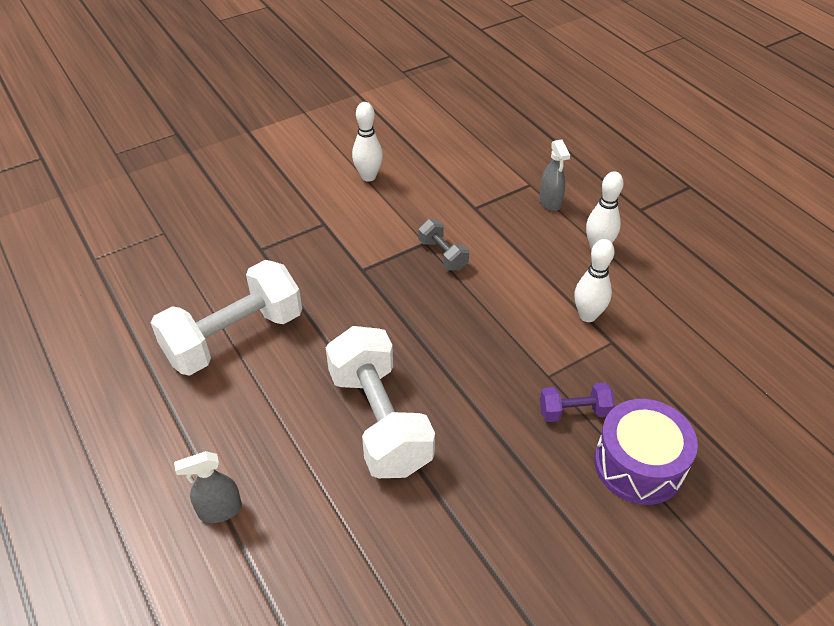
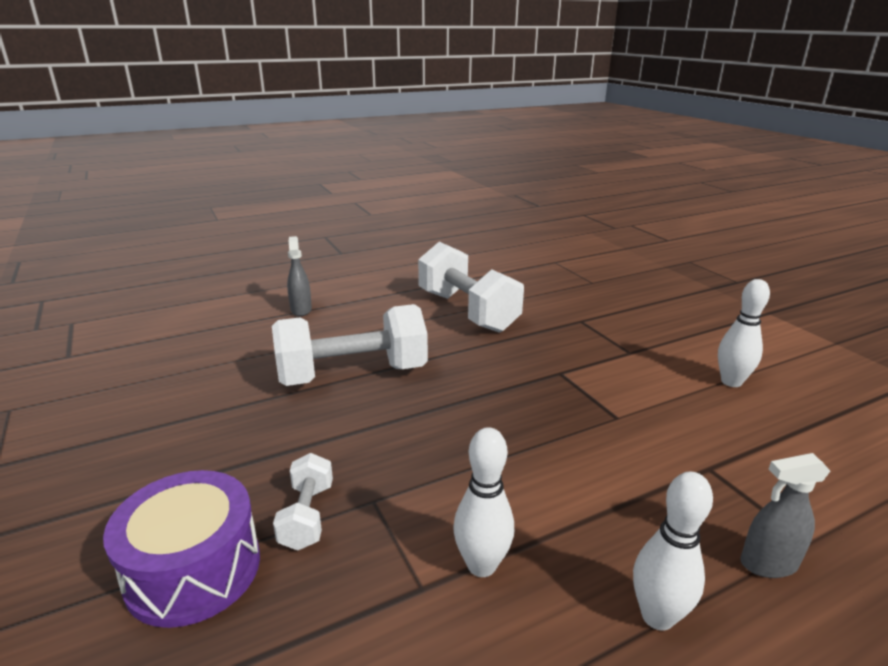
camera: 95 degrees right, 20 degrees down
(443, 255) = (596, 430): grey dumbbell -> none
(574, 412) = (307, 516): purple dumbbell -> white dumbbell

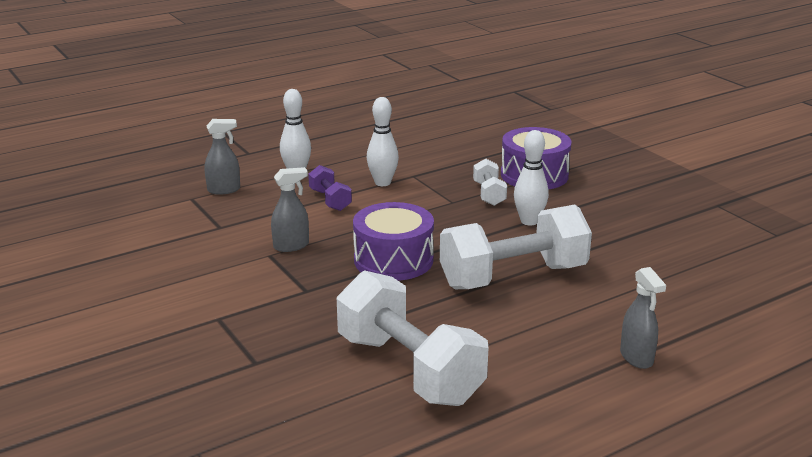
camera: 175 degrees right, 0 degrees up
(472, 401) = (393, 260): none -> purple drum
(568, 519) = (330, 200): none -> purple dumbbell
(595, 428) = (291, 246): none -> grey spray bottle
(731, 382) = (136, 290): white bowling pin -> white bowling pin (529, 221)

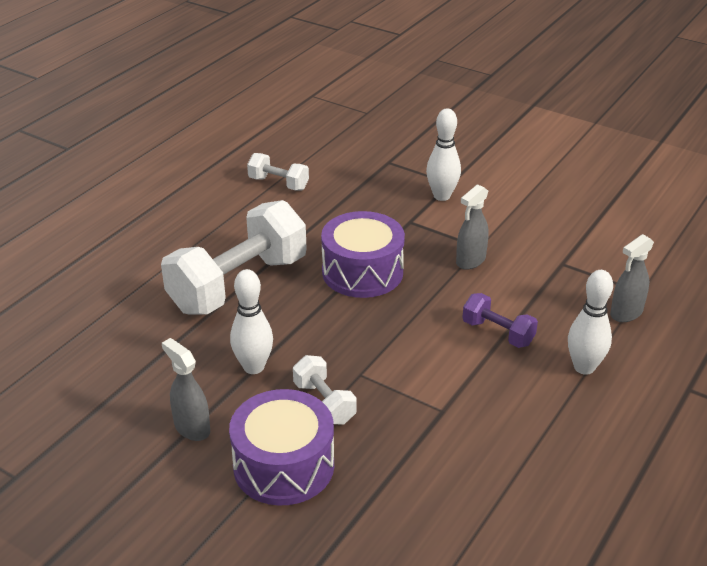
camera: 155 degrees right, 10 degrees up
(382, 183) = (467, 383): white bowling pin -> white bowling pin (442, 196)
(409, 369) = (278, 183): white dumbbell -> white dumbbell, size x0.47
(636, 357) = (109, 235): grey spray bottle -> grey spray bottle (192, 428)

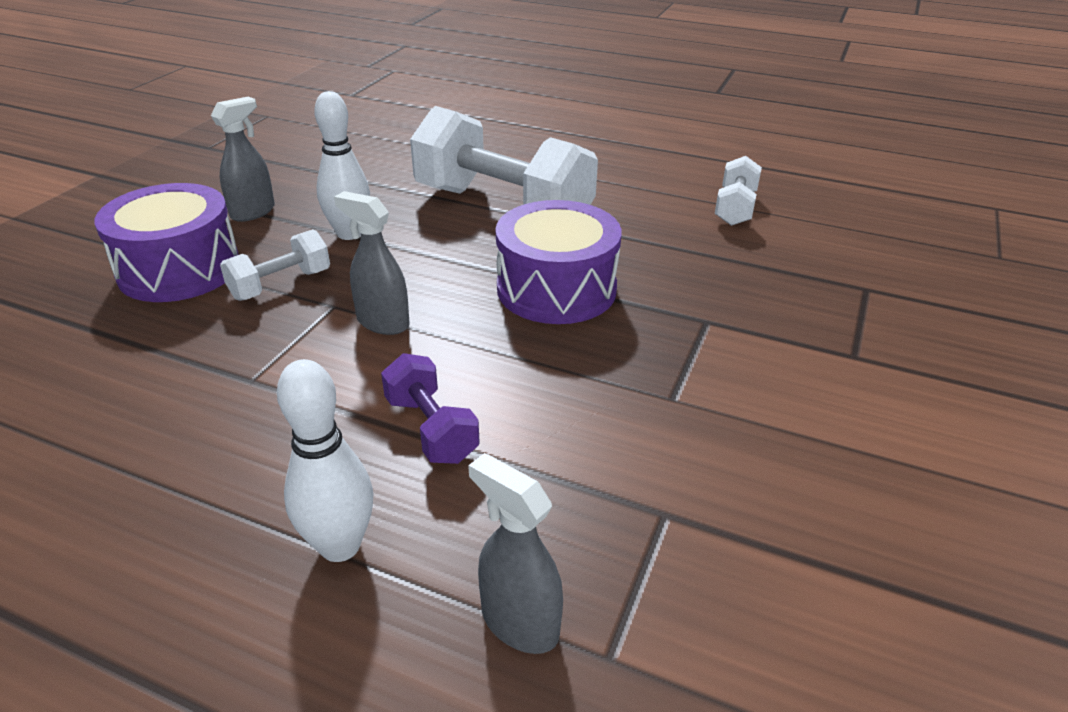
camera: 80 degrees right, 0 degrees up
(442, 196) = (803, 348): white bowling pin -> none
(470, 261) = (624, 390): grey spray bottle -> grey spray bottle (382, 322)
(498, 333) = (431, 429): purple dumbbell -> purple dumbbell turned 60 degrees counterclockwise

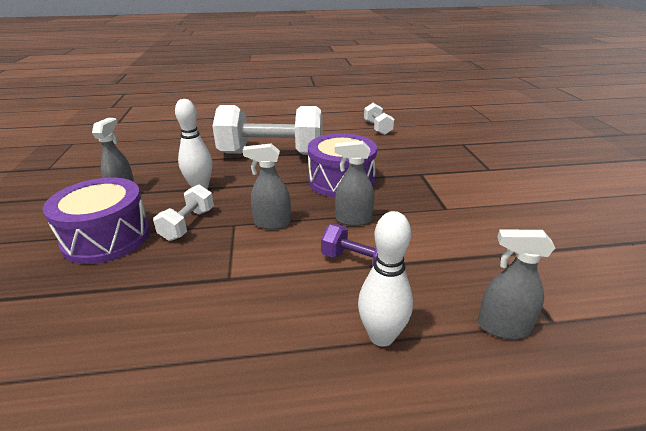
camera: 30 degrees left, 5 degrees down
(500, 361) = (353, 220): none -> grey spray bottle

